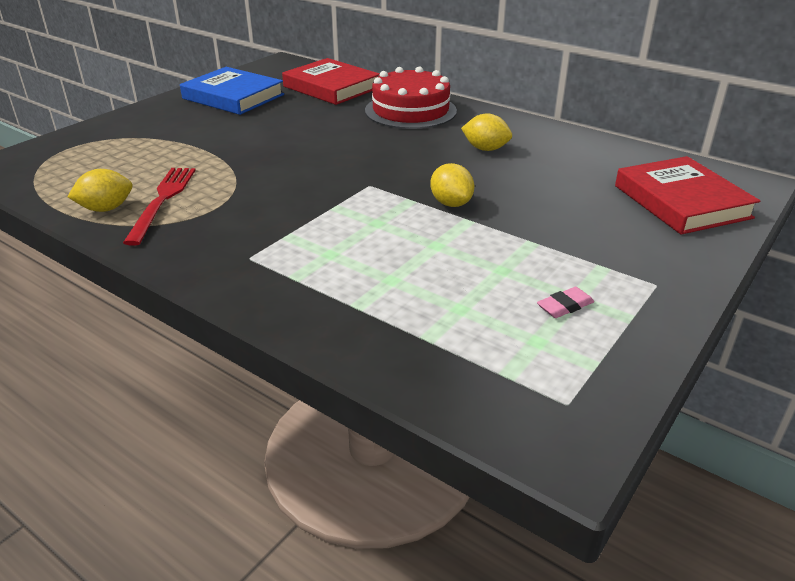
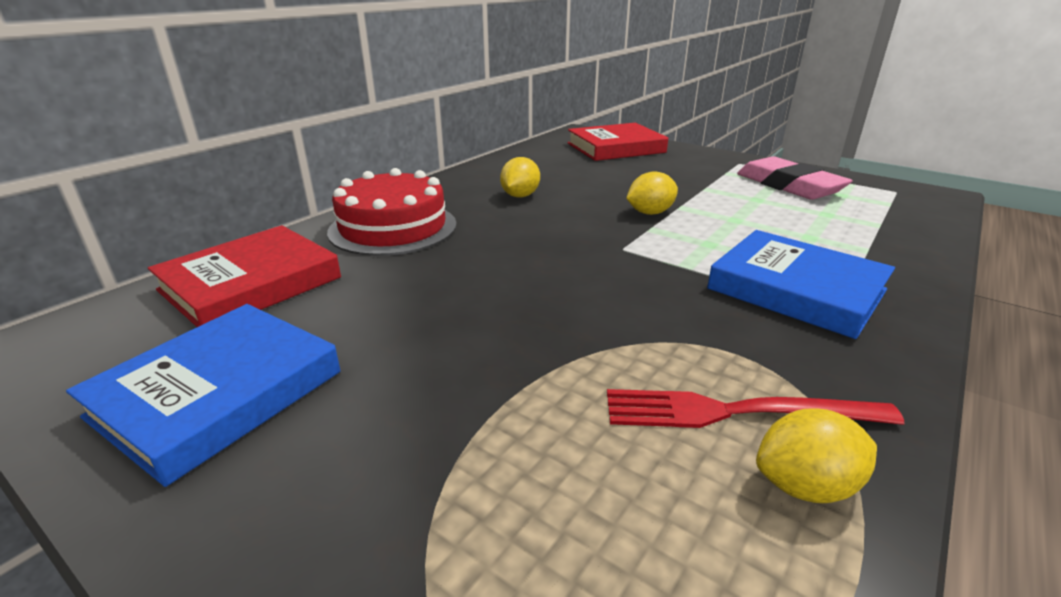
camera: 90 degrees left, 5 degrees down
(106, 209) = (805, 486): yellow lemon -> yellow lemon turned 75 degrees counterclockwise
(286, 248) = (796, 289): none -> blue book
(565, 306) = (789, 185): pink eraser -> pink eraser, size x2.42

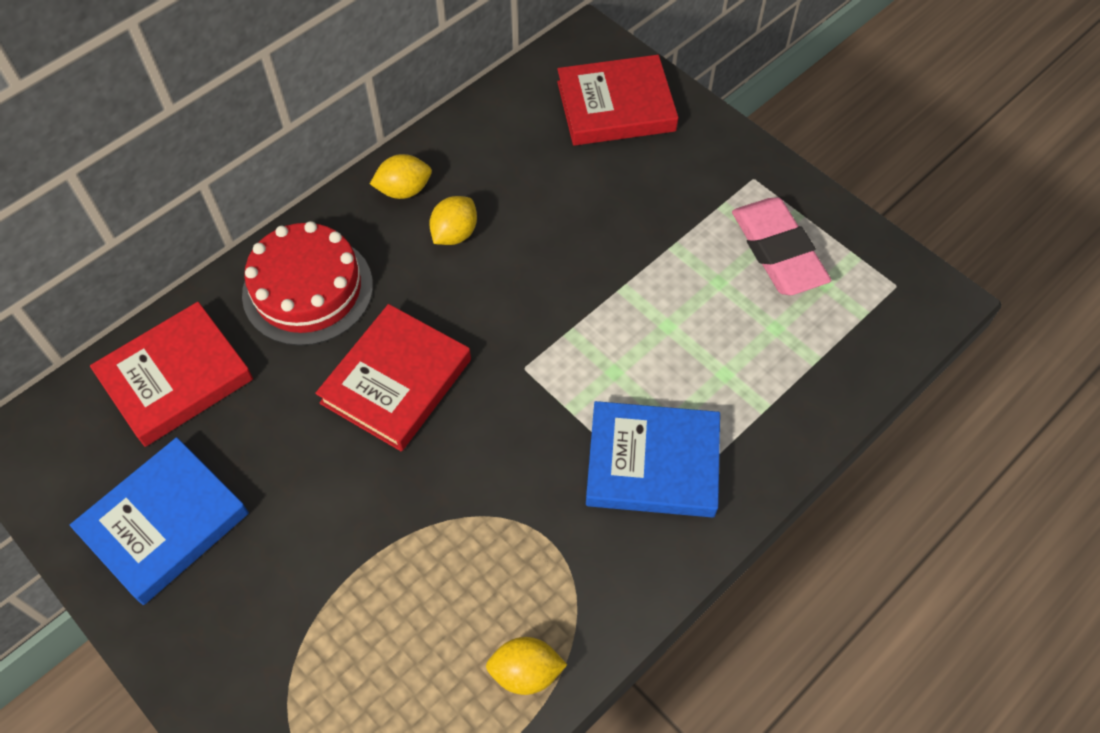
camera: 10 degrees right, 30 degrees up
(498, 266) = (396, 381): none -> red book
(650, 213) = (583, 296): yellow lemon -> yellow lemon (404, 190)
(737, 412) = (517, 603): red fork -> none
(796, 289) = (652, 463): blue book -> blue book turned 45 degrees counterclockwise

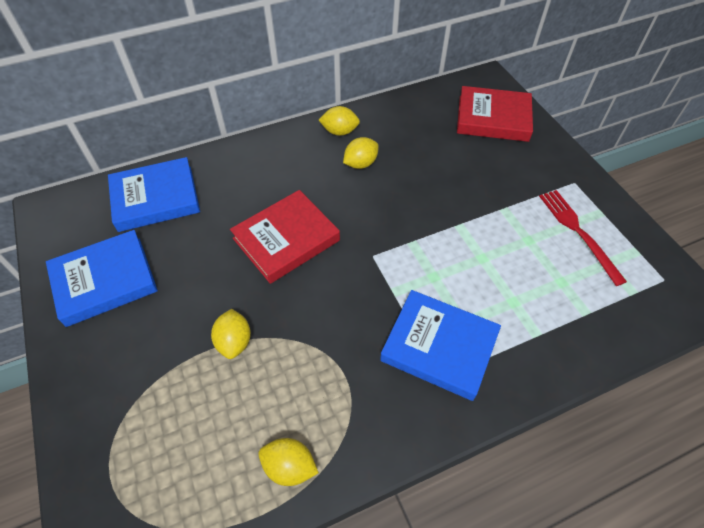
camera: 20 degrees right, 5 degrees down
(175, 378) = (156, 198): red book -> blue book
(307, 289) = (257, 171): red cake -> none
(388, 545) = (234, 342): none -> yellow lemon
(777, 251) = (578, 232): pink eraser -> red fork

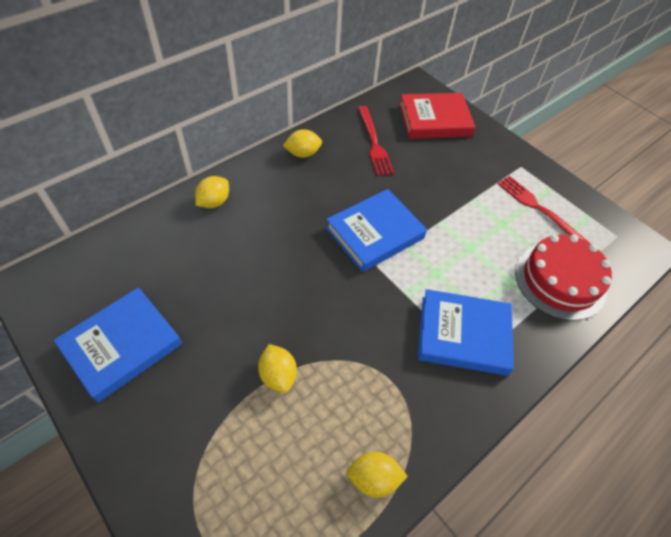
camera: 20 degrees left, 0 degrees up
(156, 198) = (144, 251): blue book -> blue book (375, 233)
(286, 239) = (291, 266): red book -> none
(360, 164) = (333, 181): yellow lemon -> yellow lemon (214, 202)
(417, 132) = (374, 143): none -> red fork
(573, 314) = (560, 280): none -> red cake

